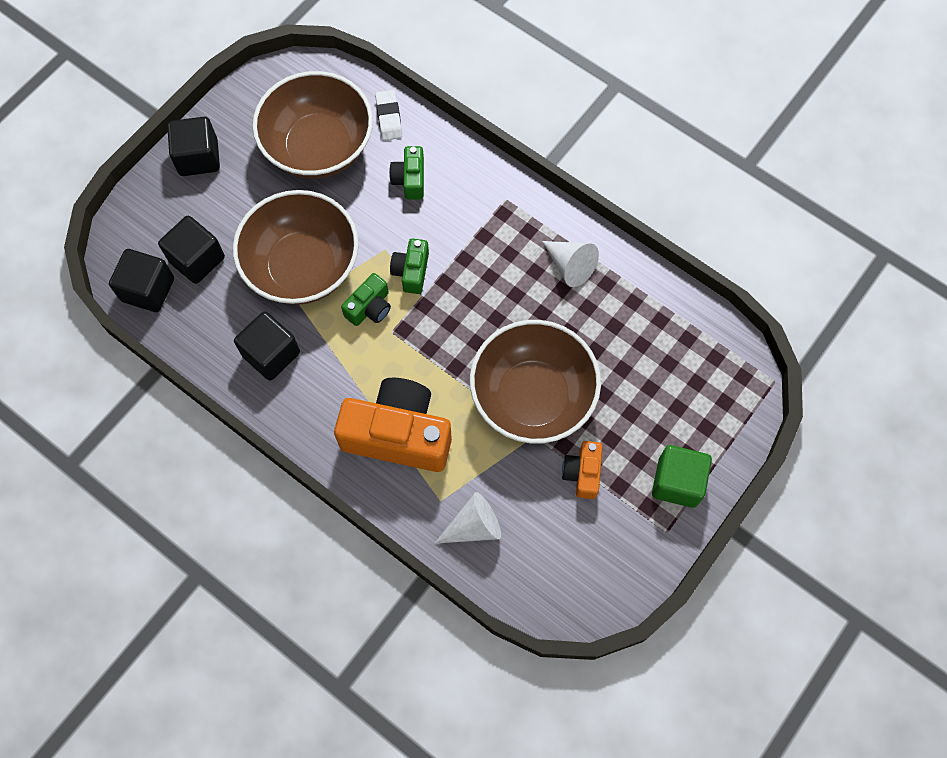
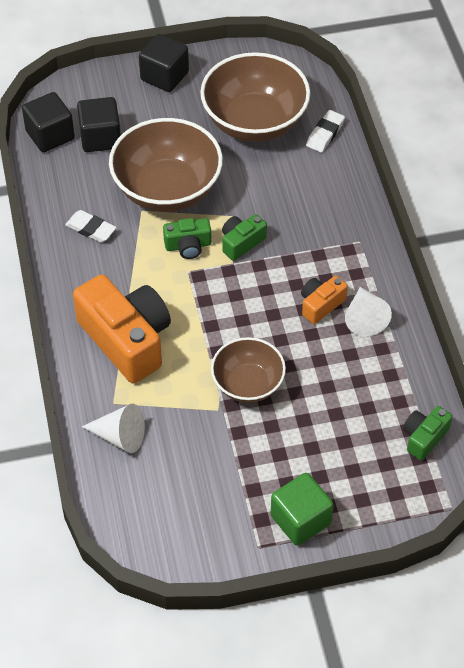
camera: 40 degrees right, 15 degrees down
(271, 354) = (91, 229): black cube -> white eraser
(410, 179) = (300, 183): green camera -> green camera (424, 437)
(532, 397) = (248, 384): brown bowl -> brown bowl, size x0.60
(582, 473) = (234, 460): orange camera -> orange camera (321, 305)

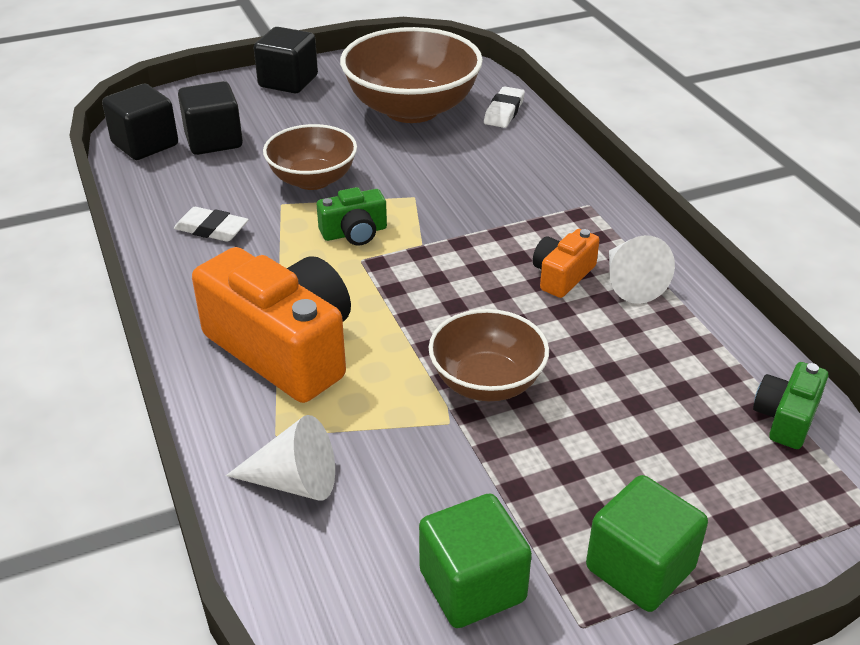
camera: 10 degrees left, 15 degrees down
(167, 189) = (312, 180): brown bowl -> brown bowl, size x0.60
(206, 515) = (472, 586): none -> green cube
(241, 242) = (428, 222): green camera -> none

